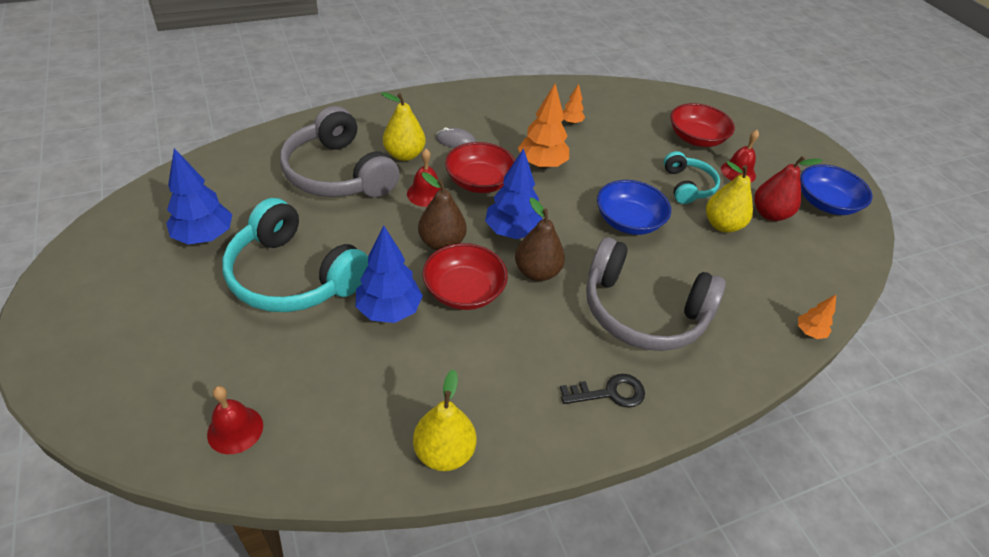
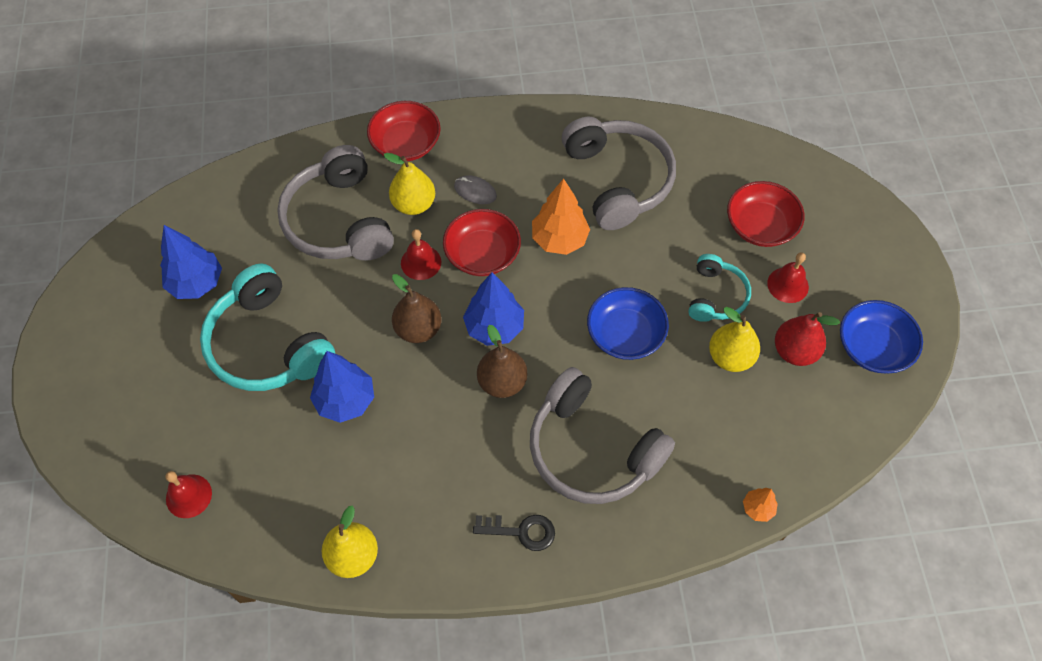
camera: 20 degrees right, 15 degrees up
(464, 291) = (422, 392): red bowl -> red bowl (406, 144)
(571, 122) = (617, 180): orange tree -> grey headphones

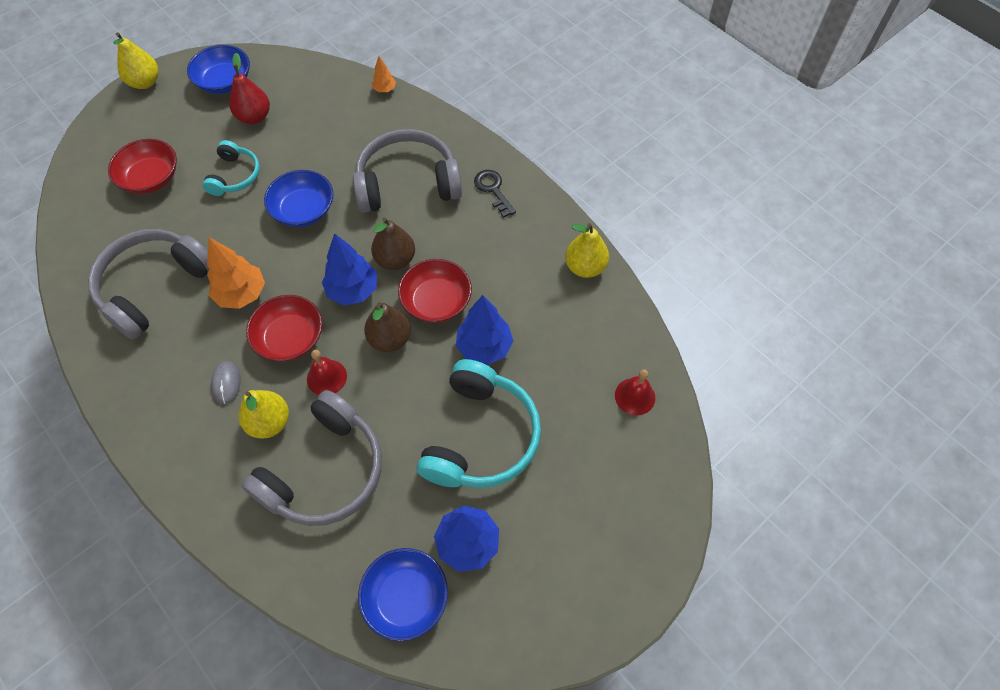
camera: 125 degrees left, 0 degrees up
(198, 222) = (406, 598): none -> blue bowl
(406, 144) = (202, 476): red bowl -> red bowl (436, 301)
(592, 449) = (407, 184): grey headphones -> grey headphones turned 105 degrees counterclockwise
(715, 296) = (234, 176): turquoise headphones -> turquoise headphones turned 120 degrees clockwise
(730, 357) = (282, 146): yellow pear -> yellow pear (145, 82)
(788, 285) = (198, 142): red bell -> none

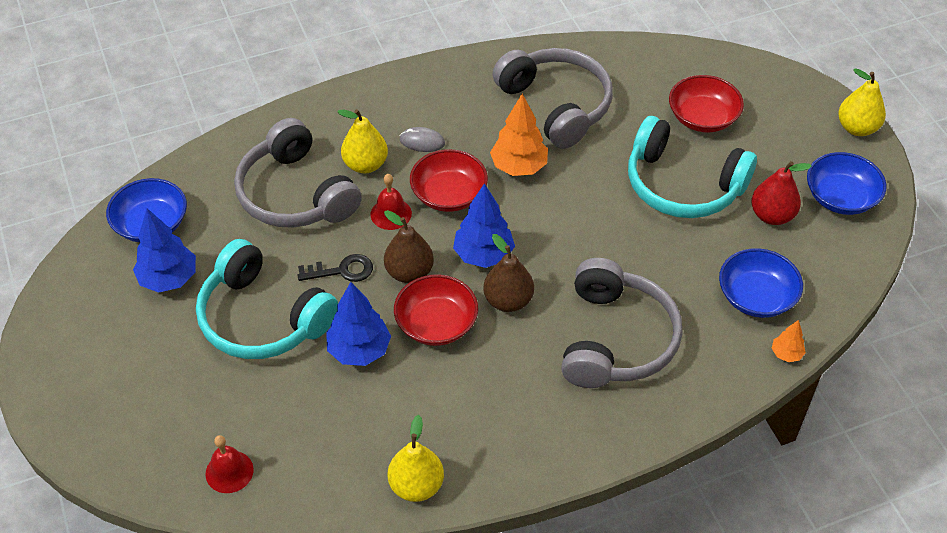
camera: 110 degrees right, 10 degrees down
(234, 176) = (683, 184): turquoise headphones -> turquoise headphones, size x1.81
(303, 210) = (610, 234): blue bowl -> blue bowl (756, 297)
(493, 190) = (573, 425): black key -> black key (342, 270)

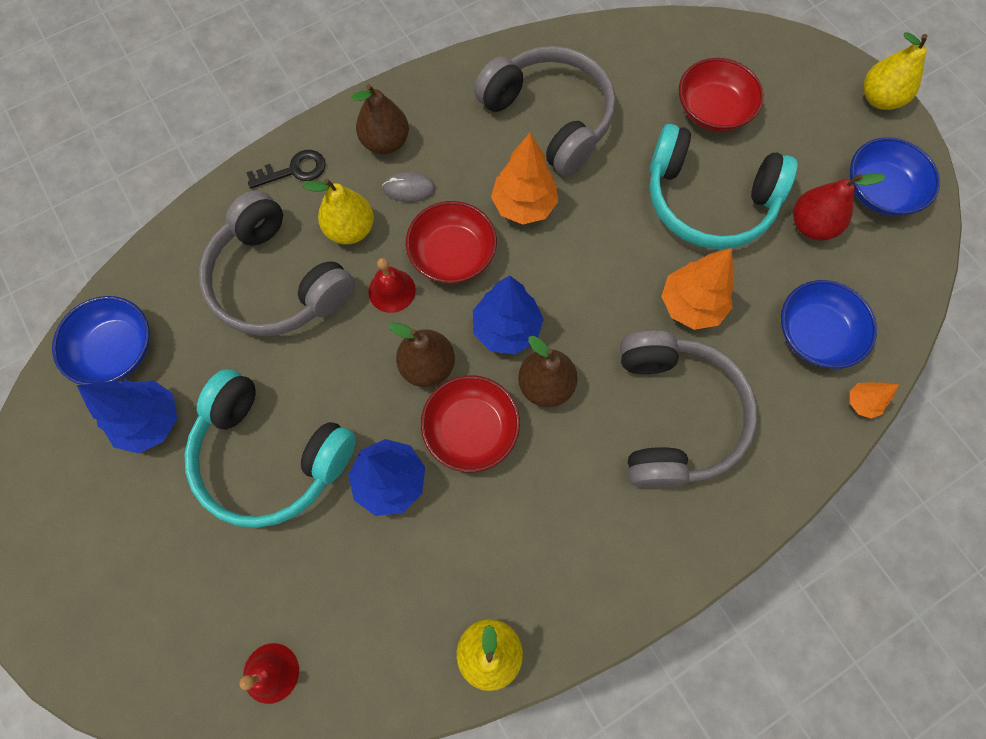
camera: 10 degrees left, 20 degrees up
(342, 270) = (350, 376): black key -> black key (294, 170)
(409, 105) = (385, 142): none -> brown pear
(649, 260) = (691, 305): none -> orange tree

